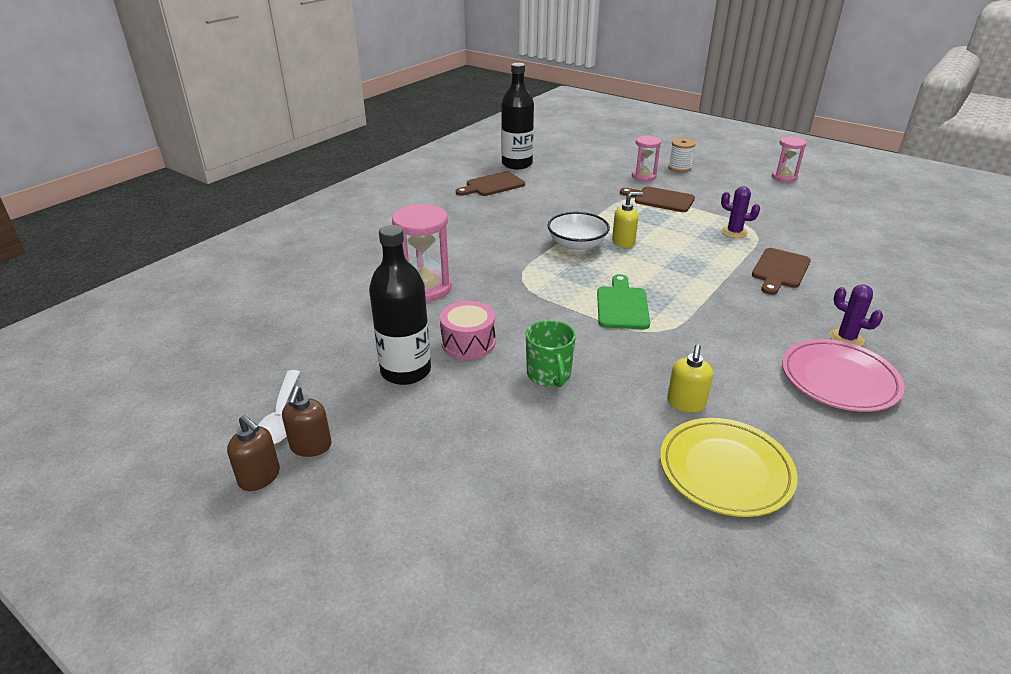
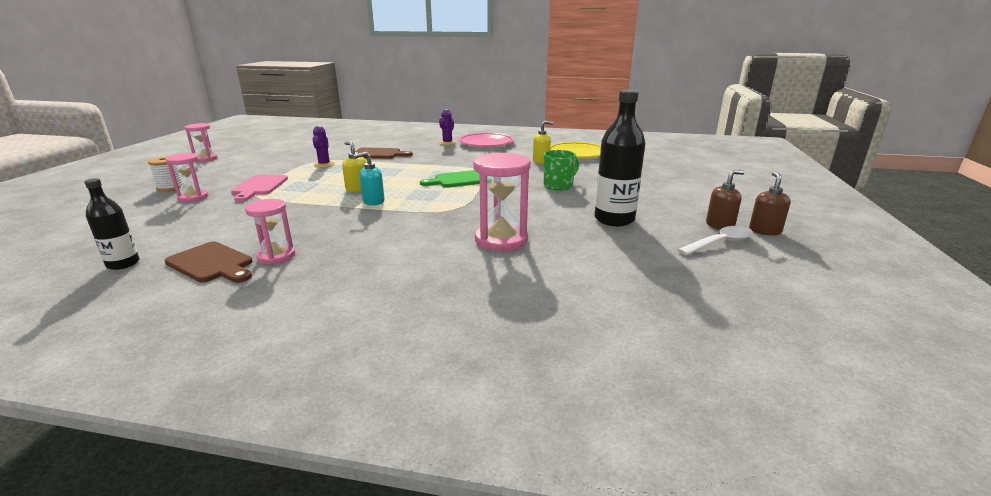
camera: 115 degrees left, 10 degrees down
(468, 343) = (557, 209): pink drum -> none
(485, 202) = (276, 256): none -> pink hourglass
(517, 164) = (123, 264): black bottle -> black bottle, size x0.58
(577, 245) = (373, 201): white bowl -> turquoise soap dispenser
(660, 199) = (259, 187): brown cutting board -> pink cutting board

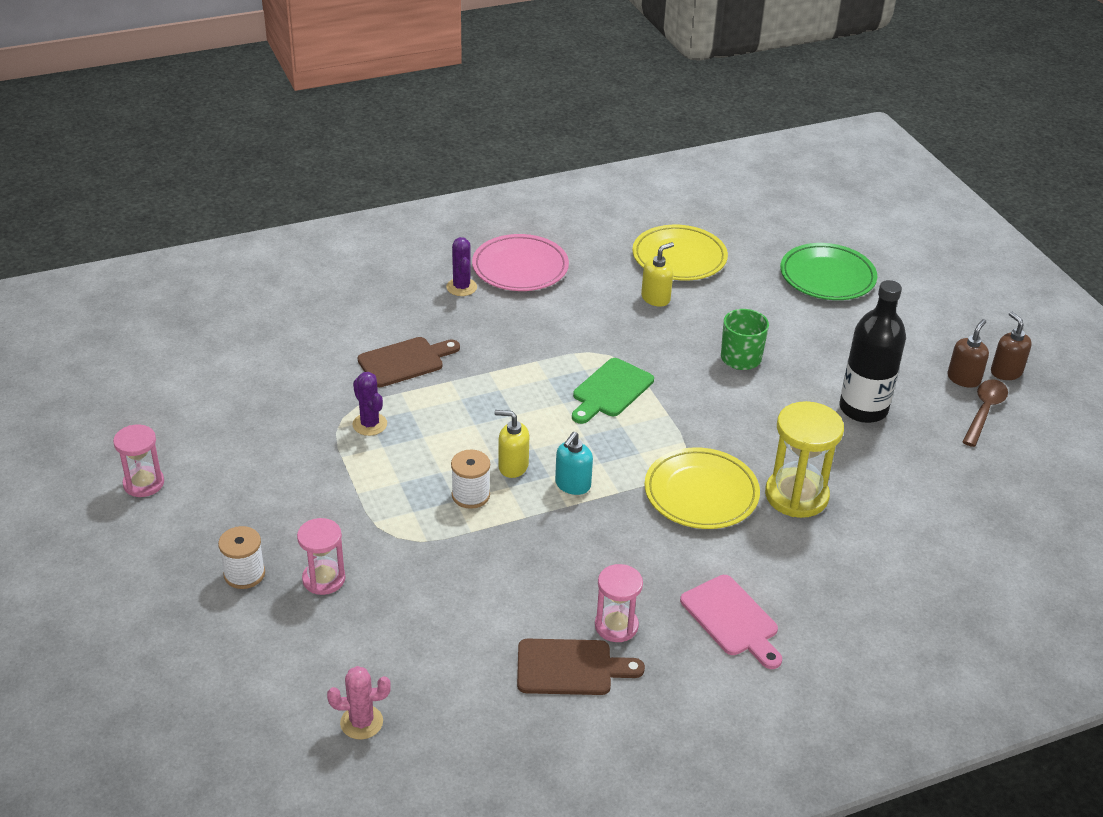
camera: 35 degrees left, 15 degrees up
(76, 245) = (361, 722): none -> pink cactus
(123, 264) = (477, 715): black bottle -> none
(259, 187) = (371, 517): pink cutting board -> pink cutting board (732, 619)
(317, 192) = (470, 495): none -> white spool
(439, 222) = (701, 493): none -> yellow plate
(501, 240) = (796, 495): pink hourglass -> yellow hourglass
(664, 173) = (827, 277): none -> green plate
(719, 243) = (984, 411): white spoon -> brown spoon

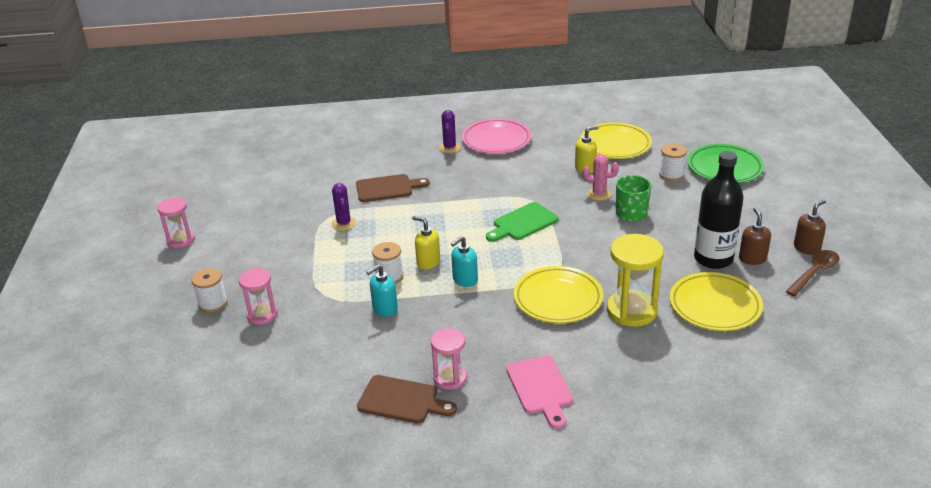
camera: 20 degrees right, 5 degrees down
(361, 722) = (238, 410): pink cactus -> pink cactus (599, 194)
(487, 543) = (384, 309): none -> turquoise soap dispenser
(767, 295) = (671, 175): none -> white spool
(889, 473) = (715, 305): none -> yellow plate
(1006, 372) = (845, 247): brown soap dispenser -> brown soap dispenser (752, 258)

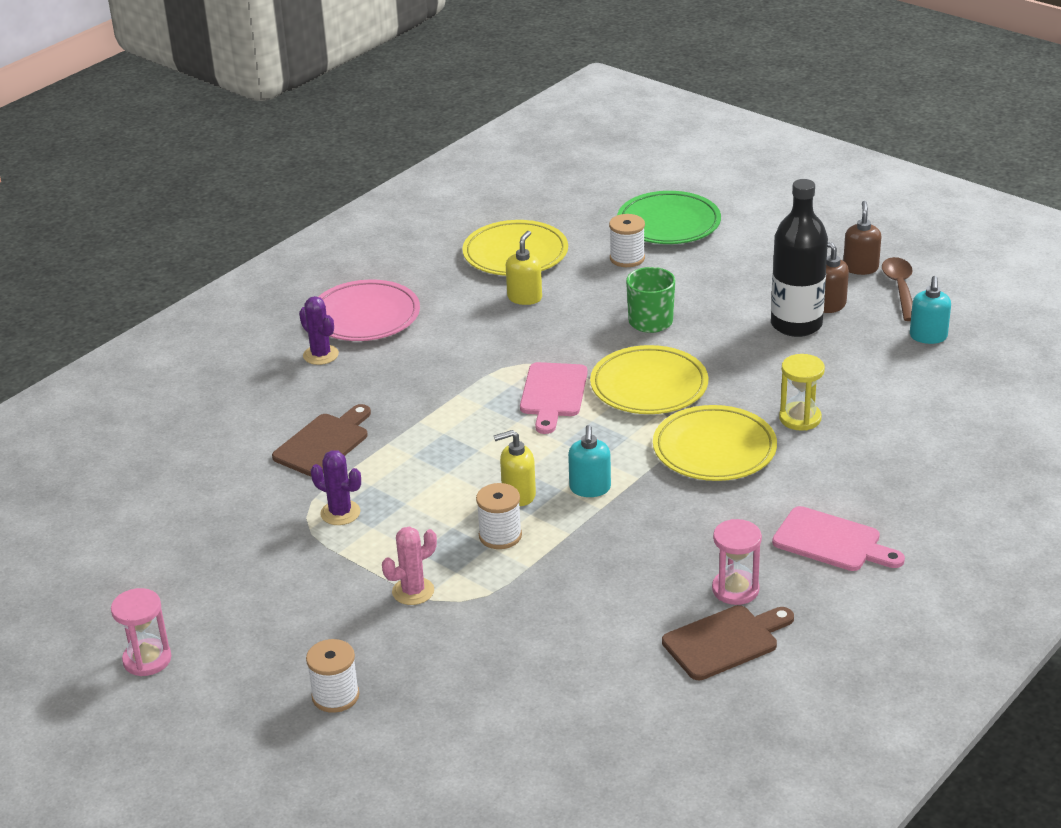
camera: 45 degrees left, 0 degrees up
(262, 314) = (421, 667): pink hourglass -> none
(384, 309) = (554, 570): turquoise soap dispenser -> turquoise soap dispenser (928, 337)
(523, 223) = (553, 394): green cutting board -> pink cutting board
(599, 194) = (585, 318): pink cactus -> pink cactus (413, 591)
(632, 310) = (800, 418): yellow hourglass -> yellow hourglass, size x0.62
(715, 305) = (863, 369): yellow plate -> yellow plate (649, 386)

